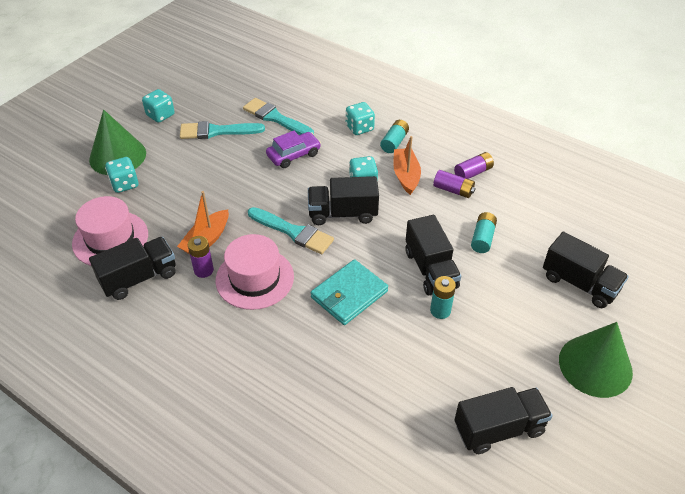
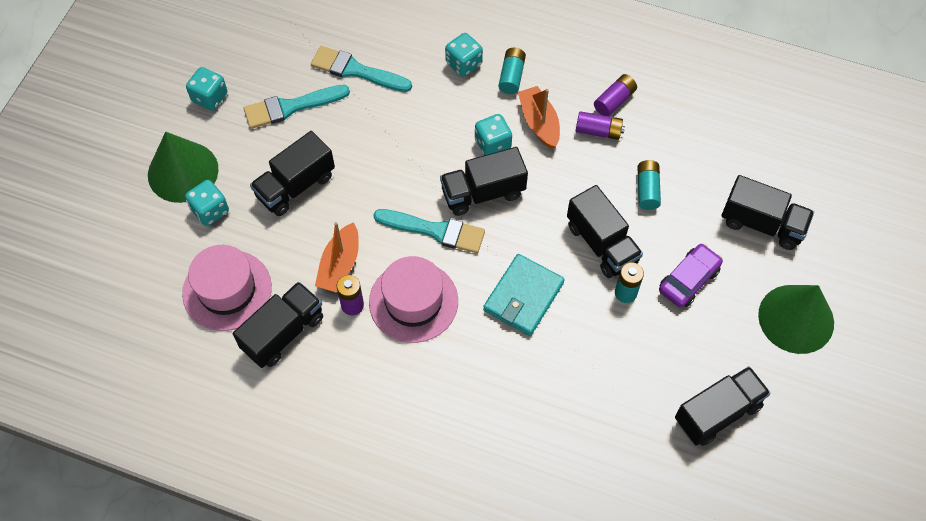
camera: 15 degrees left, 15 degrees up
(196, 181) = (295, 186): none -> black truck
(293, 155) = (398, 122): purple car -> purple car (688, 280)

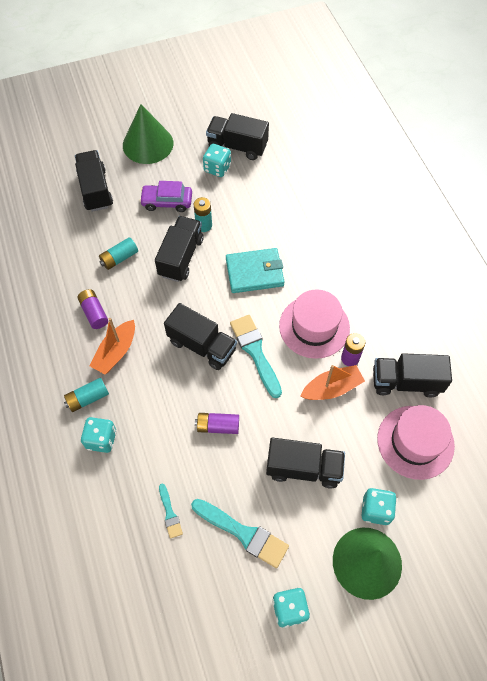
camera: 130 degrees left, 0 degrees up
(356, 70) = (170, 513): turquoise brush -> turquoise brush, size x0.53
(492, 144) = (158, 368): turquoise dice -> turquoise dice (217, 168)
(614, 101) = (59, 320): purple battery -> purple battery (218, 426)

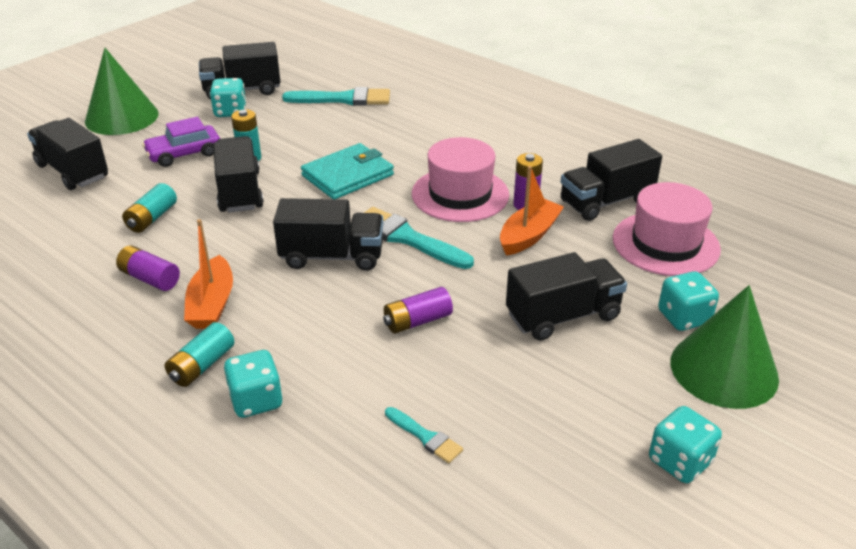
camera: 30 degrees left, 25 degrees down
(243, 533) = (546, 411): turquoise brush -> turquoise brush (343, 99)

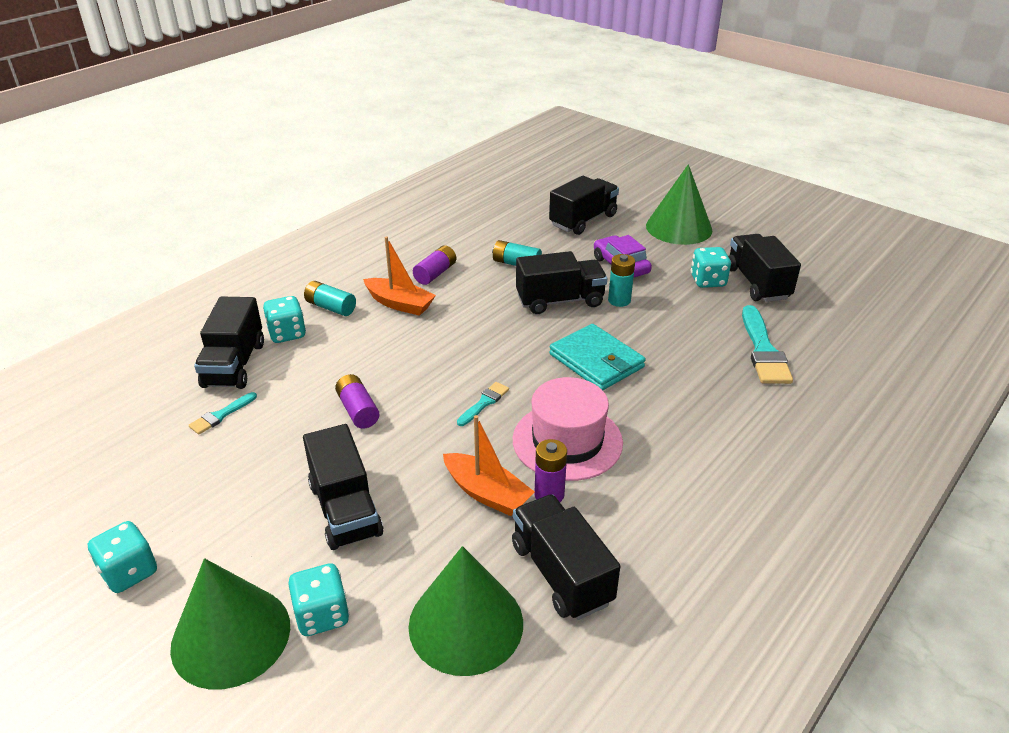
camera: 90 degrees right, 0 degrees up
(212, 304) = (399, 304): orange boat -> orange boat turned 150 degrees counterclockwise
(332, 256) = (457, 358): black truck -> black truck (234, 364)
(407, 238) = (484, 403): turquoise brush -> turquoise brush, size x0.53
(665, 244) = (466, 624): pink hat -> green cone

